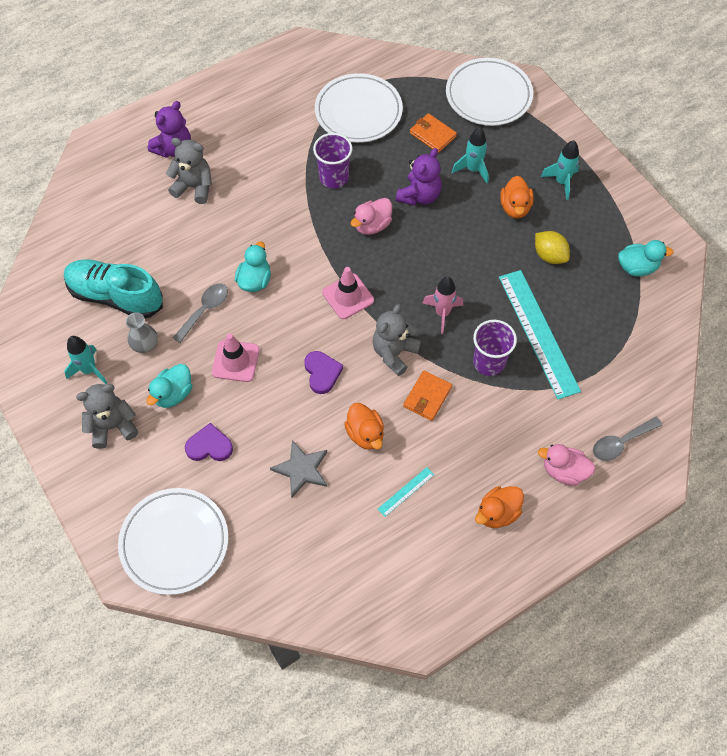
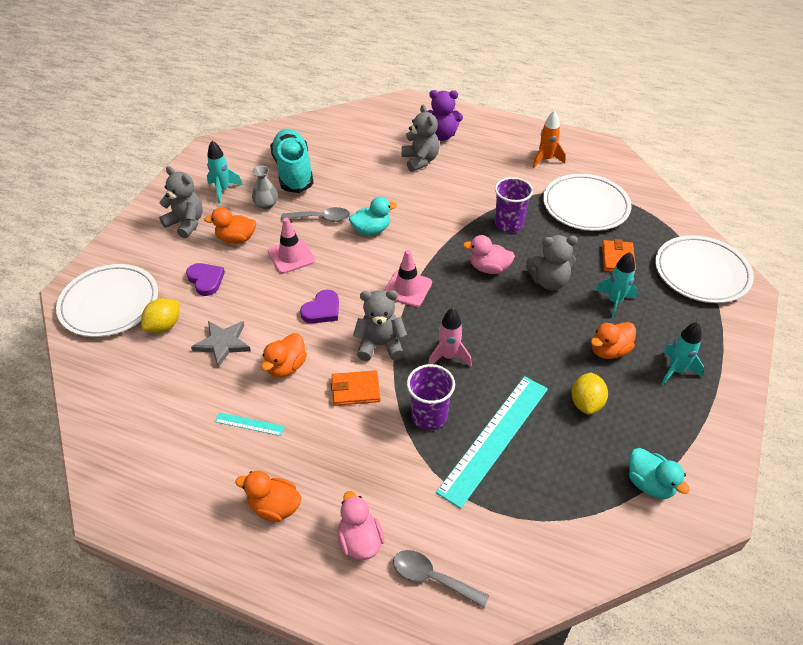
camera: 55 degrees right, 15 degrees down
(173, 394) = (236, 239): turquoise duck -> orange duck
(242, 507) = (164, 326): none -> yellow lemon
(278, 97) = (546, 159): none -> orange rocket
(419, 195) = (549, 281): purple teddy bear -> grey teddy bear

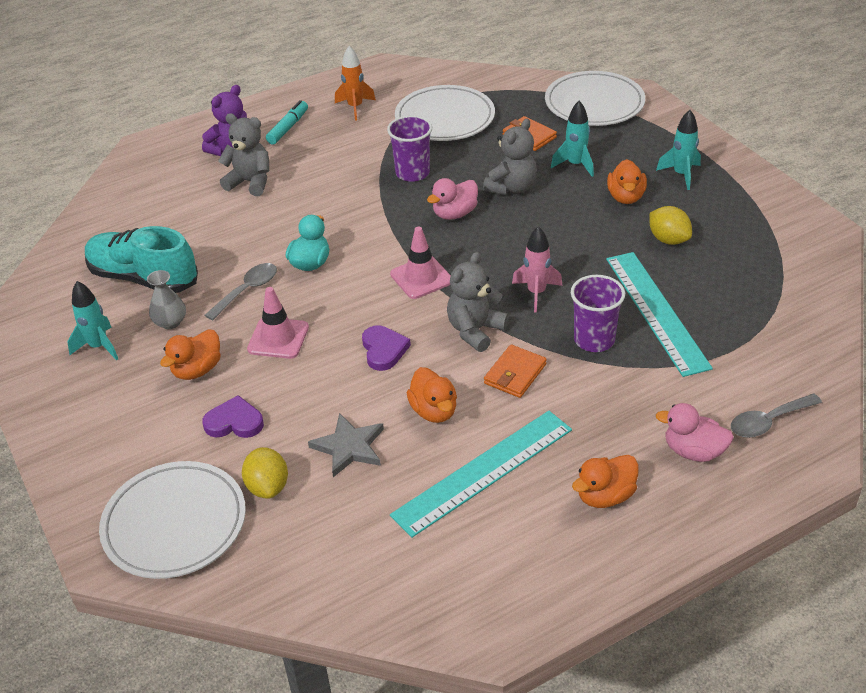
camera: 50 degrees left, 5 degrees down
(186, 223) = (117, 401): grey teddy bear -> none
(249, 424) = (483, 472): turquoise ruler -> turquoise ruler, size x2.37
(490, 144) = (288, 128): none -> turquoise marker
(649, 484) = (777, 250): turquoise duck -> none

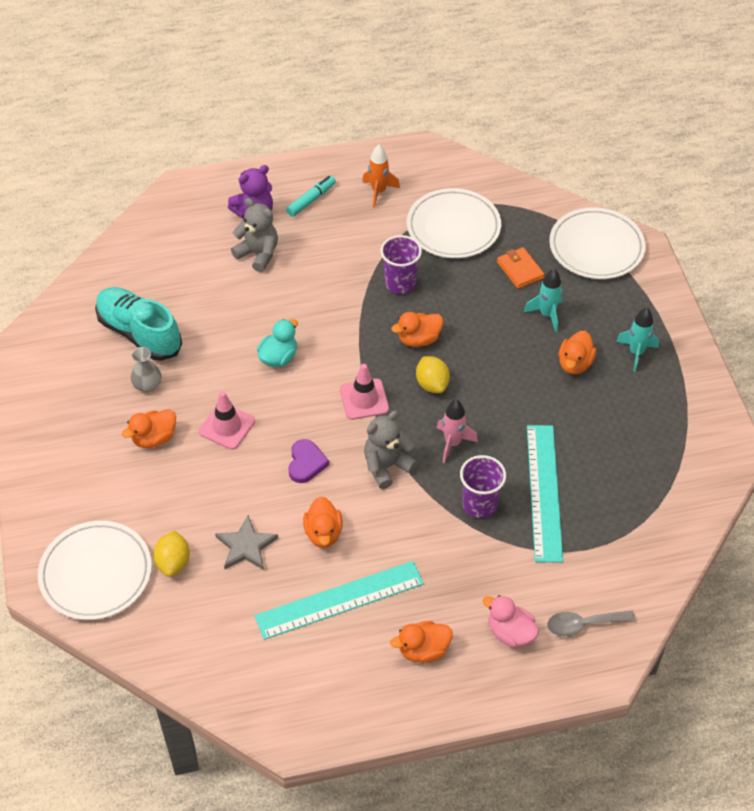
camera: 15 degrees right, 10 degrees up
(99, 347) = (85, 393): turquoise rocket -> none
(234, 422) = (167, 496): purple heart -> none
(247, 290) = (218, 371): grey spoon -> none
(454, 214) = (418, 339): pink duck -> orange duck
(512, 187) = (479, 324): grey teddy bear -> none
(515, 374) = (401, 518): orange wallet -> none
(668, 239) = (590, 421): yellow lemon -> yellow lemon (432, 384)

